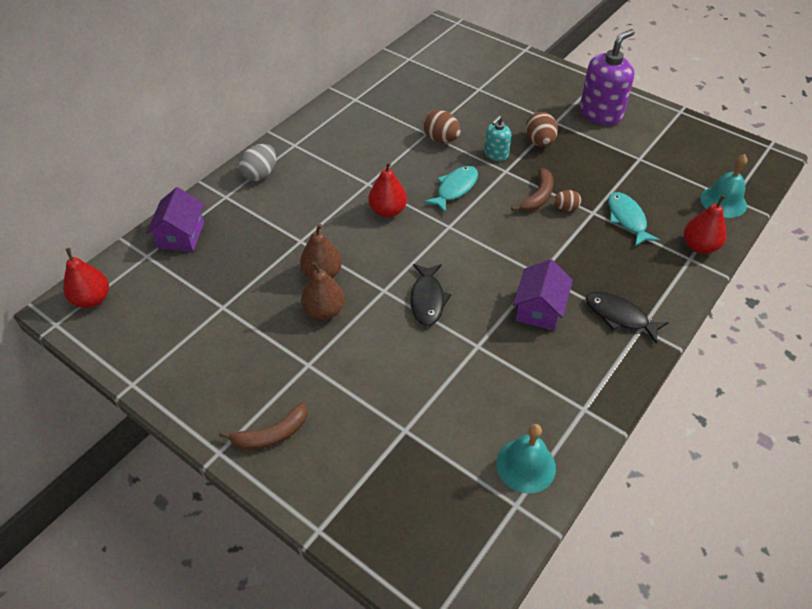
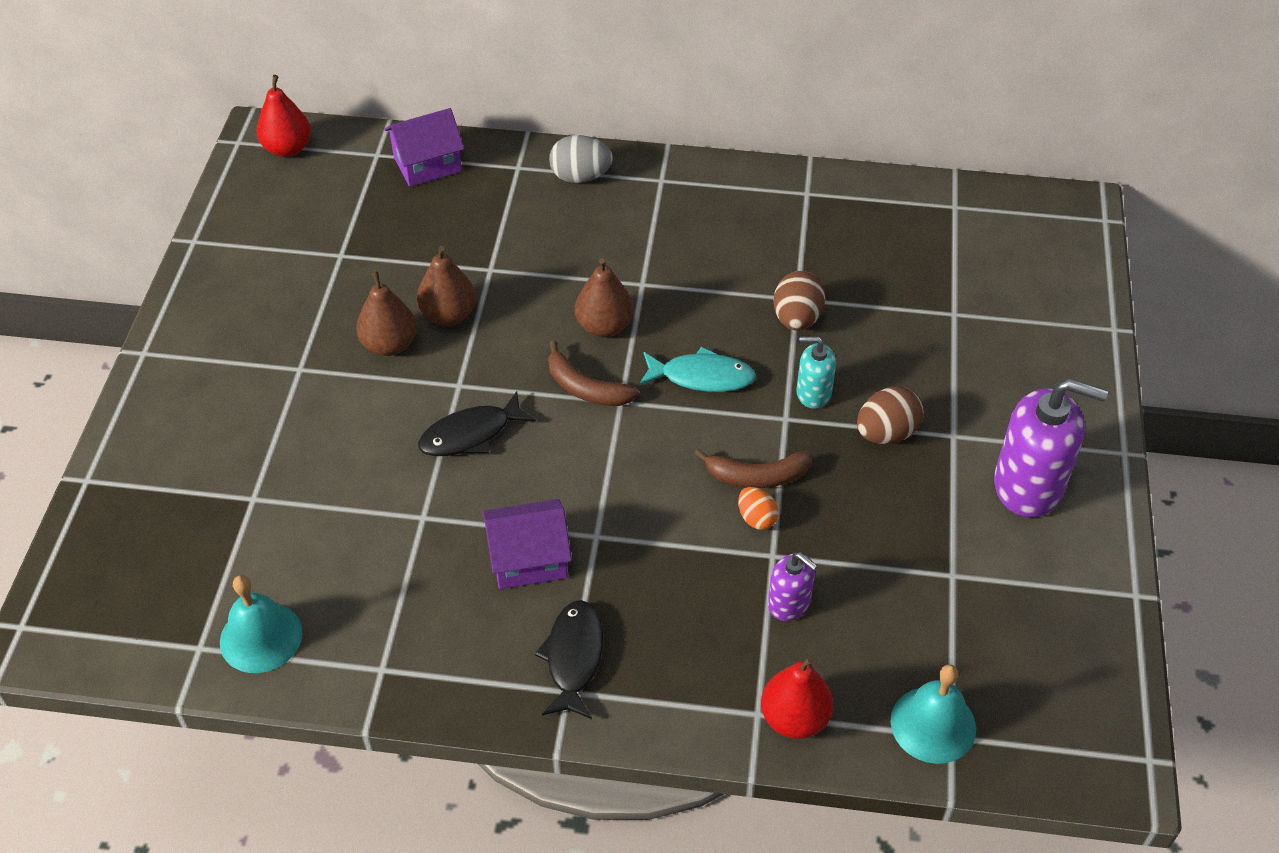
camera: 60 degrees right, 0 degrees up
(271, 434) = (187, 384): brown banana -> brown banana (586, 388)
(388, 211) = (604, 326): red pear -> brown pear
(565, 208) = (756, 518): brown egg -> orange egg
(627, 219) = (789, 603): turquoise fish -> purple soap dispenser

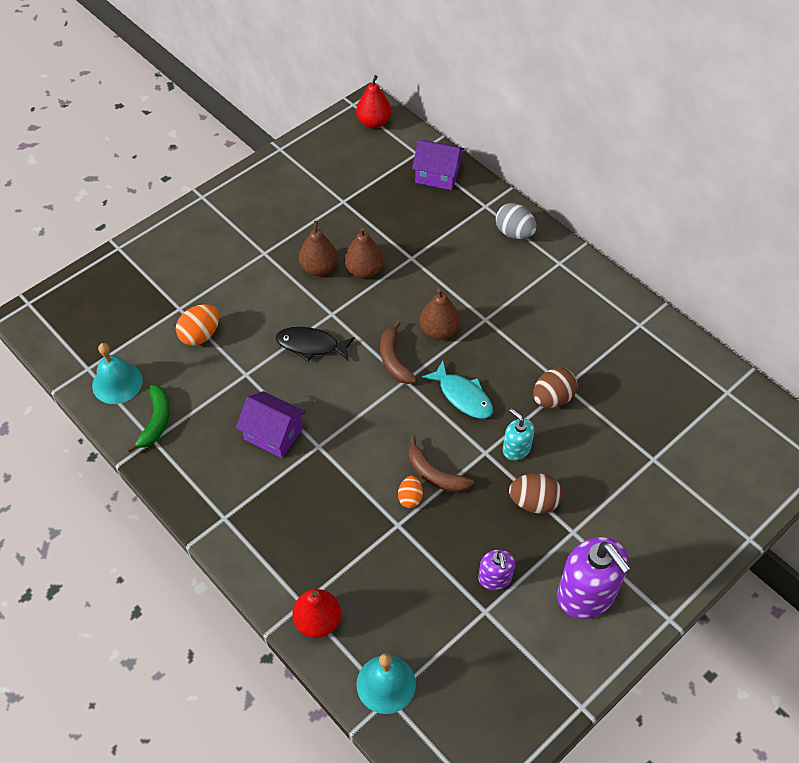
camera: 40 degrees right, 5 degrees up
(316, 511) = (200, 335): none -> orange egg
(363, 645) = (156, 421): none -> green banana
(574, 657) = (243, 502): black fish -> none
(789, 603) = (379, 558): purple soap dispenser -> purple soap dispenser (495, 578)

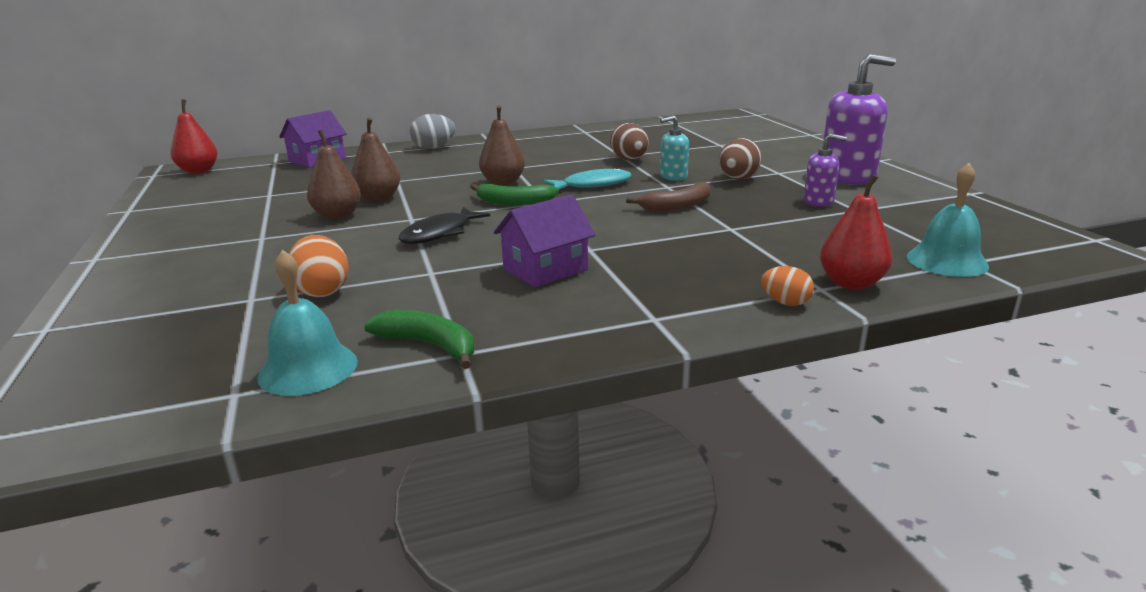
camera: 65 degrees left, 30 degrees down
(394, 360) = (514, 202): brown banana -> green banana
(410, 498) = (699, 219): orange egg -> orange egg (785, 303)

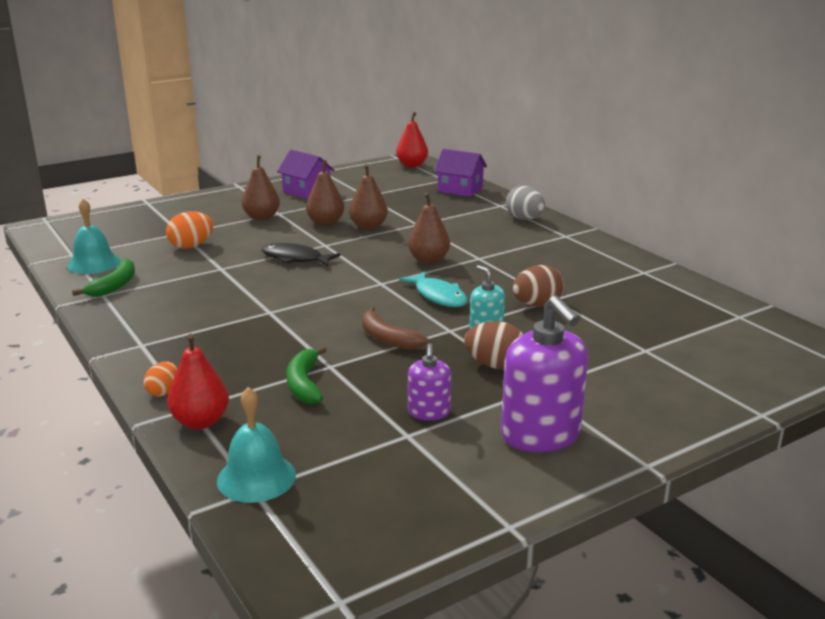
camera: 75 degrees right, 0 degrees up
(265, 247) = (262, 217): none -> brown pear
(514, 202) = (375, 272): green banana -> green banana (304, 384)
(545, 269) = (227, 301): purple house -> purple house (306, 191)

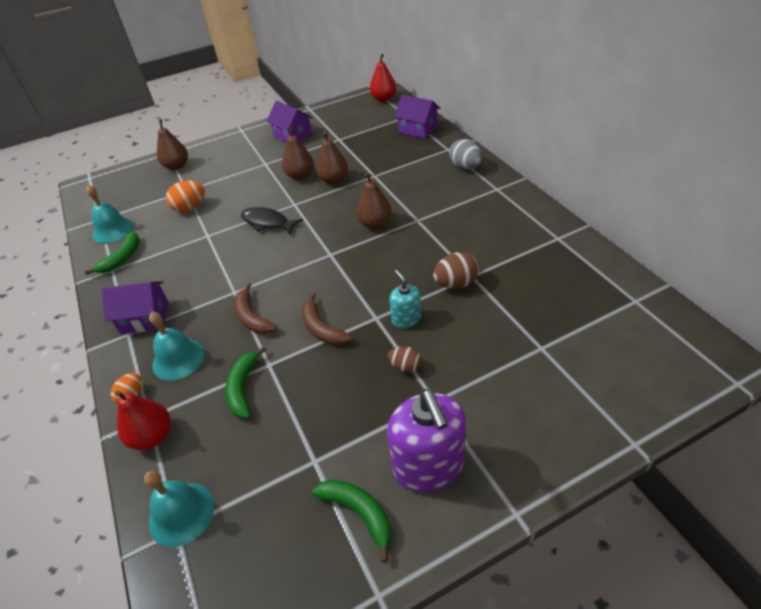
camera: 10 degrees right, 20 degrees up
(160, 332) = (145, 318): none -> purple house
(214, 363) = (178, 359): none -> turquoise bell
(262, 217) = (251, 170): brown pear -> brown pear (177, 166)
(299, 331) = (252, 317): none -> brown banana
(429, 412) = (338, 430): purple soap dispenser -> none
(438, 296) = (374, 272): turquoise fish -> none
(470, 470) = (359, 513): none -> green banana
(495, 365) = (405, 367): brown egg -> brown egg, size x0.63

